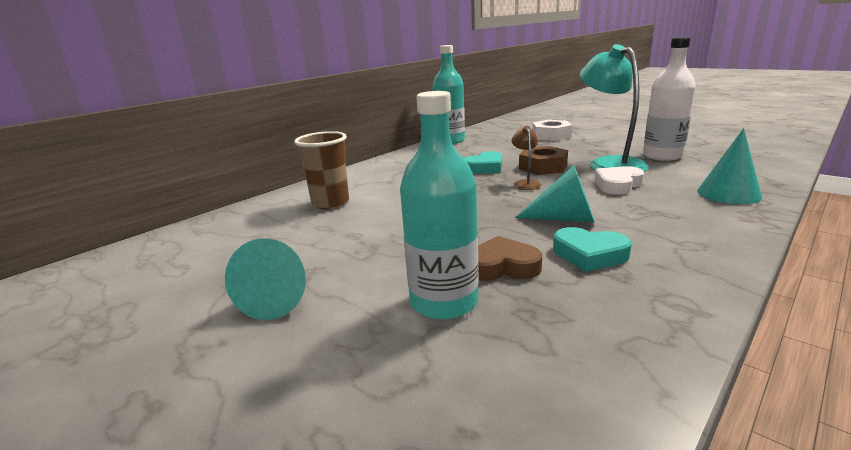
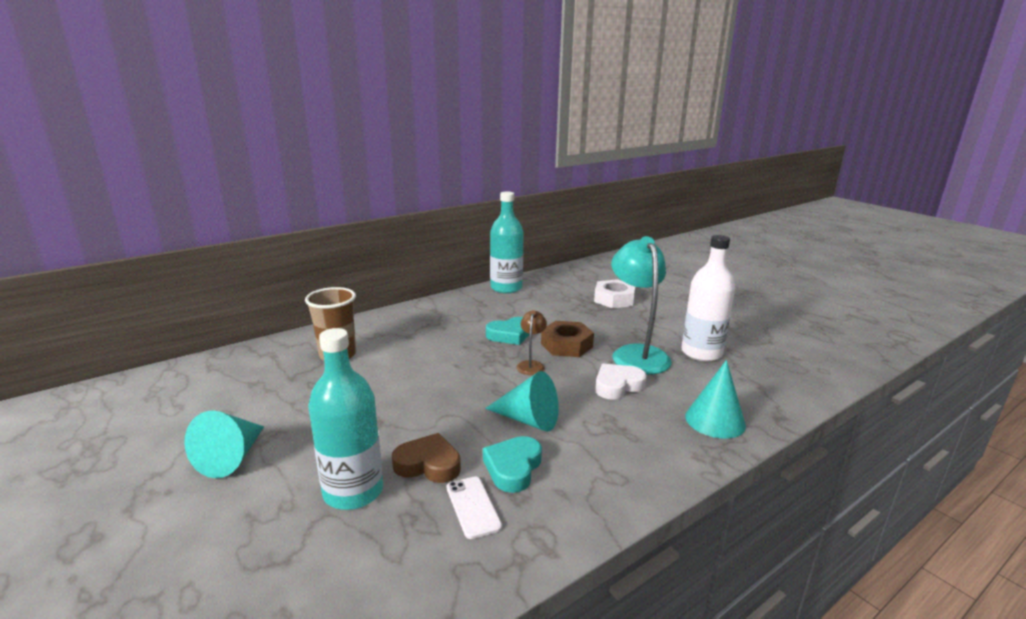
camera: 10 degrees right, 0 degrees up
(583, 291) = (473, 507): none -> white phone
(589, 254) = (513, 468): turquoise heart -> turquoise heart turned 75 degrees clockwise

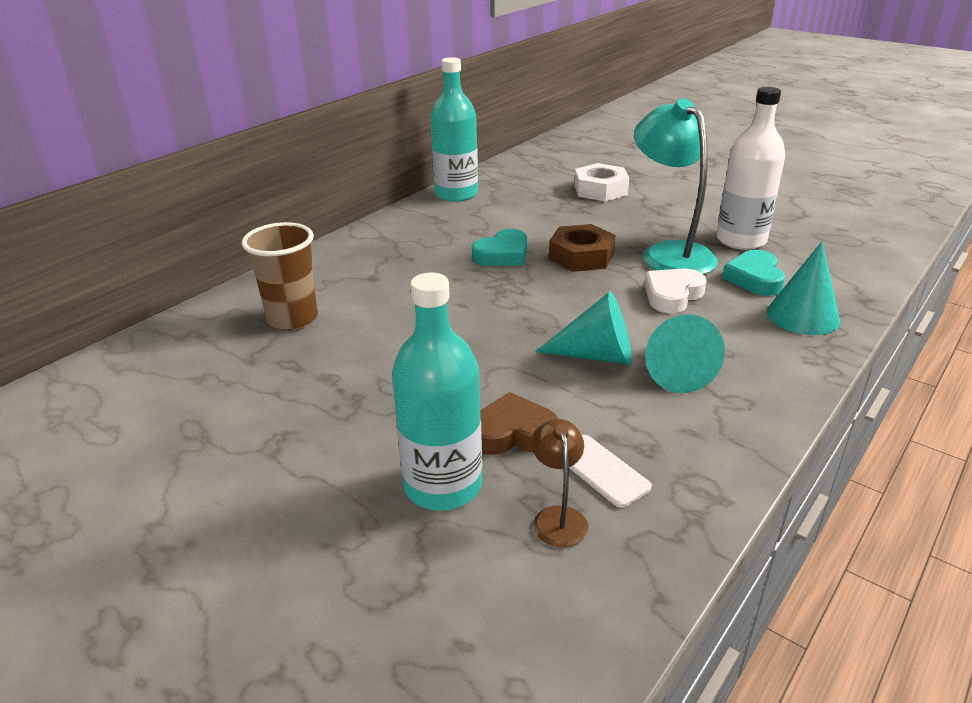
camera: 15 degrees left, 10 degrees up
(231, 458) = (246, 480): turquoise cone -> turquoise cone (674, 371)
(513, 468) = (617, 415): turquoise heart -> turquoise heart (754, 278)
(531, 365) = (555, 288): brown lamp -> brown lamp (558, 517)

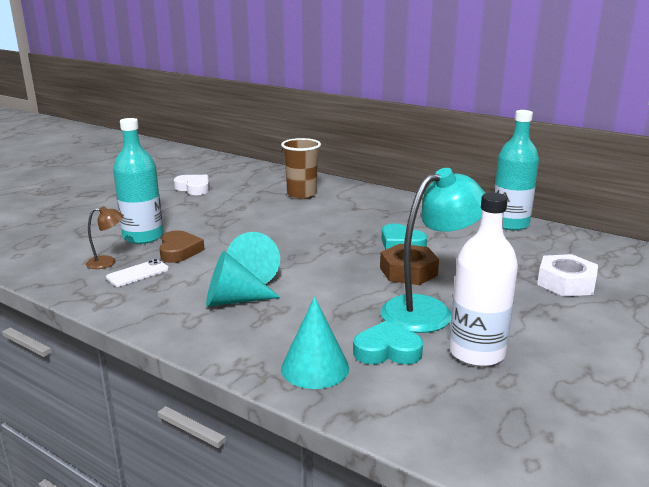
camera: 85 degrees right, 10 degrees down
(672, 295) = (346, 307): white heart -> white heart (194, 188)

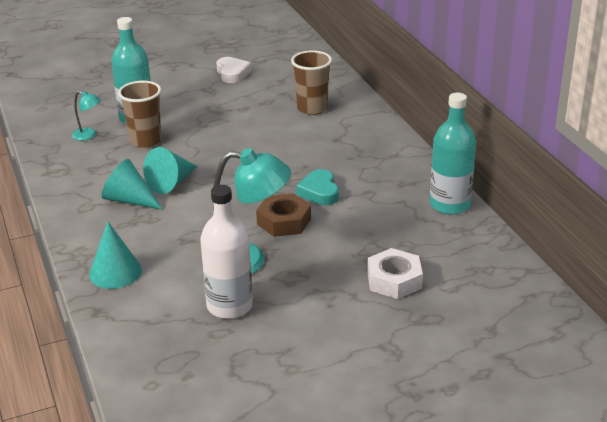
camera: 35 degrees right, 10 degrees up
(107, 262) = (88, 135): brown lamp -> turquoise lamp
(138, 273) = (97, 153): white phone -> none
(179, 251) = (145, 141): brown heart -> brown cup
(387, 350) = (174, 279): turquoise heart -> none

